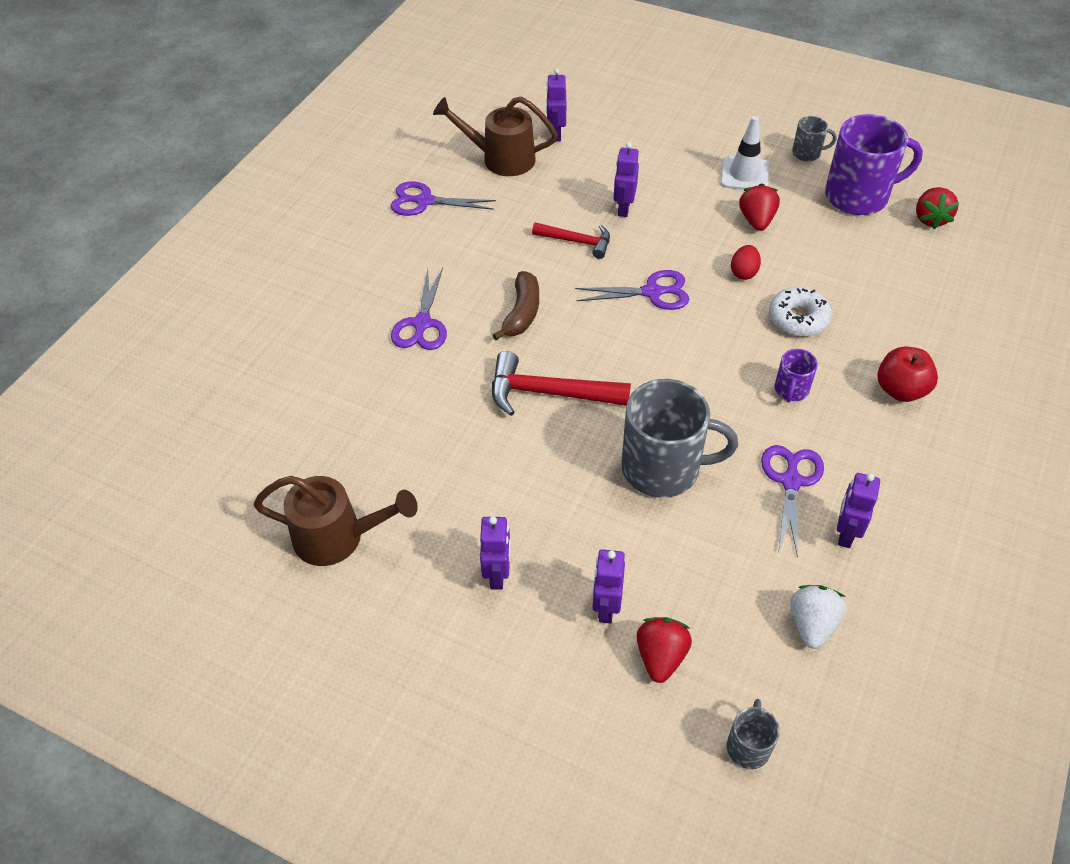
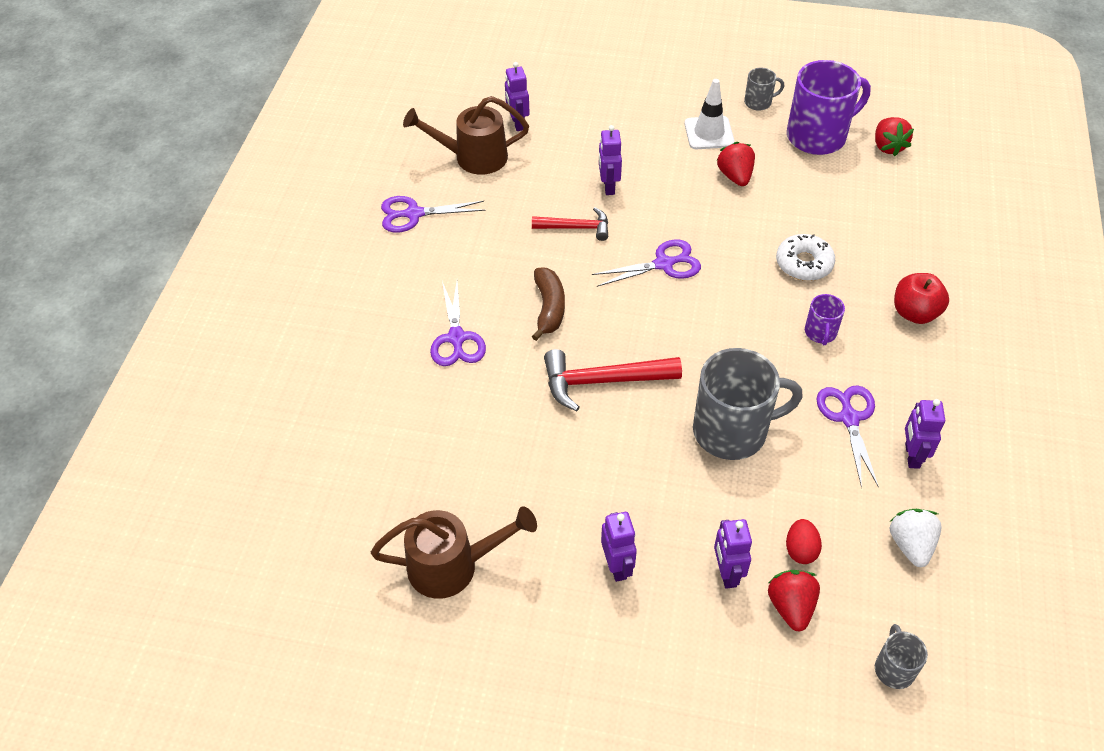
camera: 15 degrees left, 0 degrees up
(743, 272) = (740, 229): red egg -> red egg (800, 550)

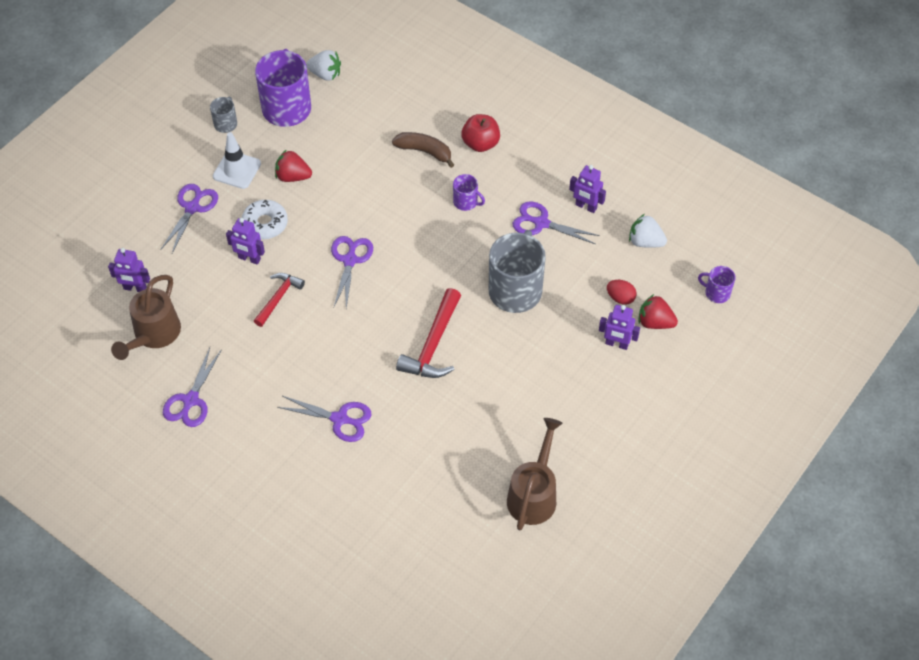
camera: 65 degrees left, 5 degrees up
(549, 308) = (347, 349): brown banana -> brown banana (425, 151)
(617, 566) = (582, 400): purple robot -> none
(638, 122) = (192, 208): none -> purple scissors
(804, 263) = (401, 180): white donut -> white donut (265, 224)
(888, 147) = (325, 74): red strawberry -> white strawberry
(894, 668) = (716, 293): grey mug -> purple mug

